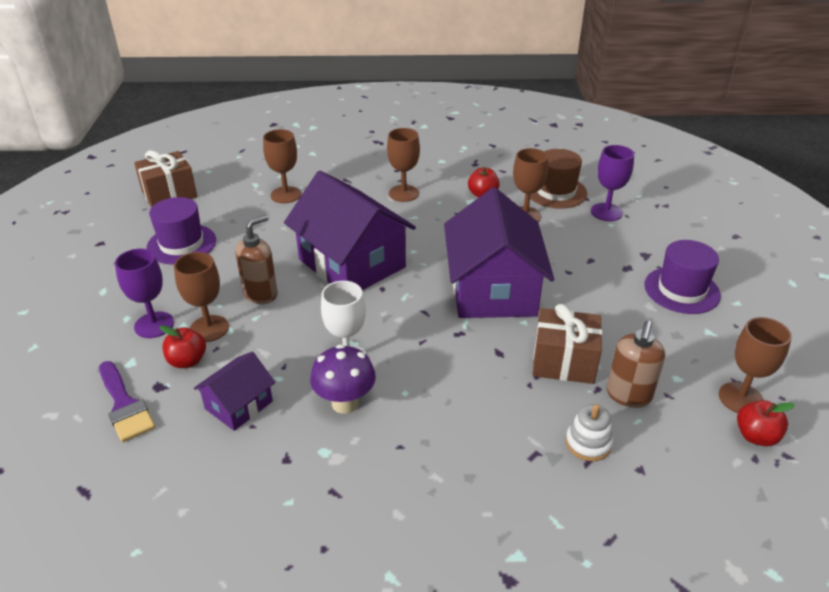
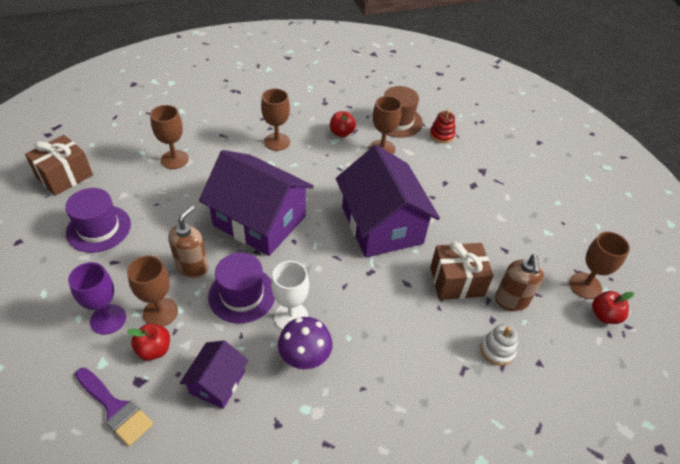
camera: 20 degrees left, 10 degrees up
(606, 212) = (441, 135): purple goblet -> red stacking toy
(681, 290) = (517, 198): purple hat -> purple hat (242, 295)

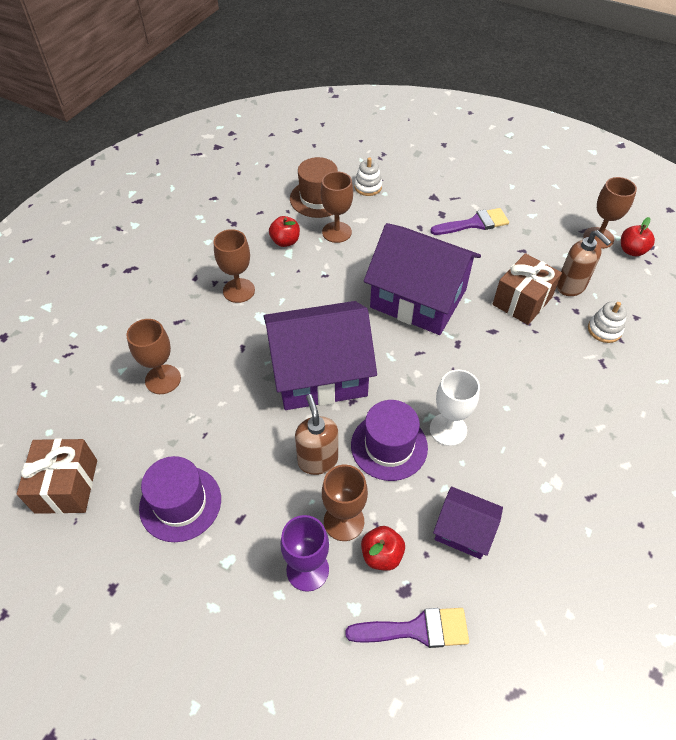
camera: 40 degrees left, 5 degrees up
(217, 382) = (463, 530): purple house -> purple house turned 45 degrees counterclockwise
(305, 359) = (499, 452): purple mushroom -> none
(441, 135) = (368, 187): red stacking toy -> white stacking toy
(490, 207) = (474, 223): none -> purple brush

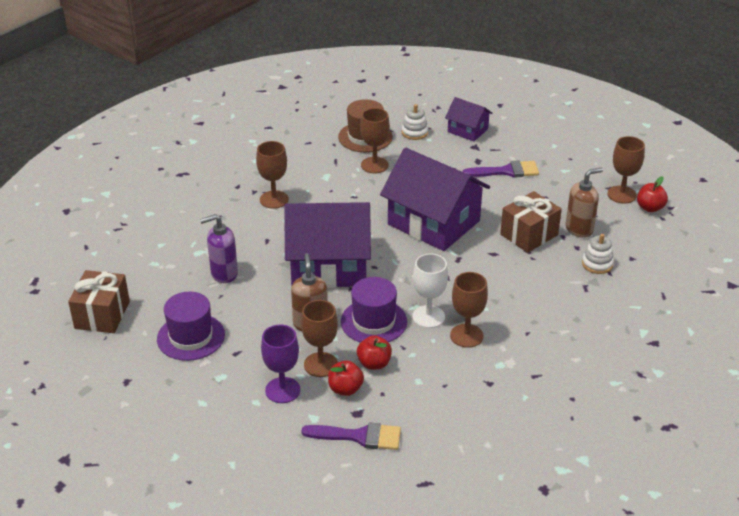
camera: 10 degrees right, 15 degrees down
(163, 379) = (194, 255): brown goblet -> brown goblet (466, 336)
(202, 402) = (224, 274): none -> purple soap dispenser
(285, 241) = (325, 167): red apple -> red apple (374, 363)
(463, 530) = (418, 383): purple house -> purple house (467, 130)
(571, 286) = (579, 229): brown soap dispenser -> brown soap dispenser turned 90 degrees counterclockwise

